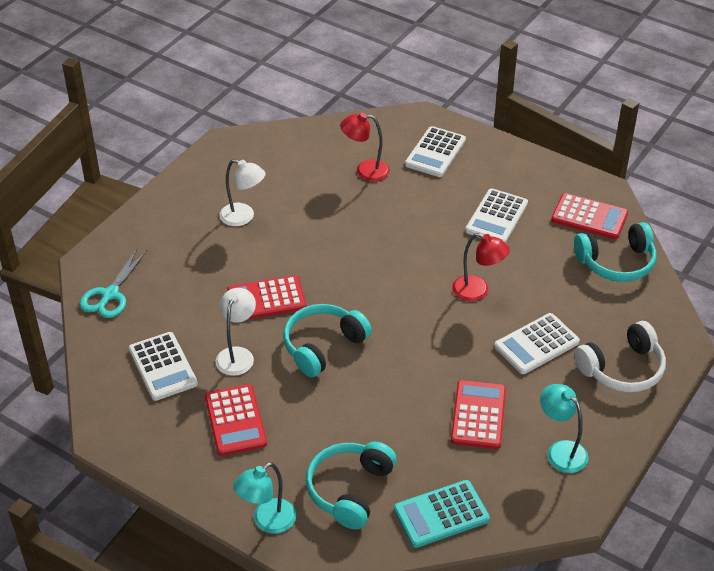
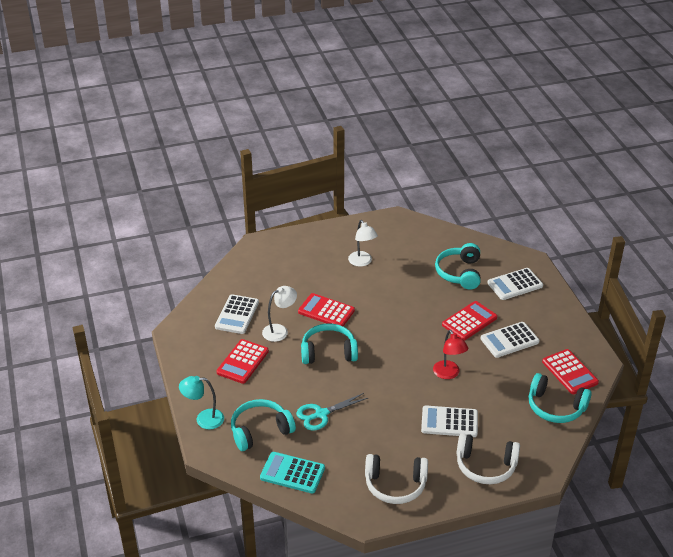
camera: 40 degrees right, 5 degrees down
(110, 295) = (250, 265): turquoise scissors -> turquoise scissors (321, 414)
(365, 171) = (460, 273): red lamp -> turquoise headphones
(478, 415) = (371, 437): red calculator -> red calculator (469, 321)
(560, 451) = (395, 485): turquoise lamp -> white headphones

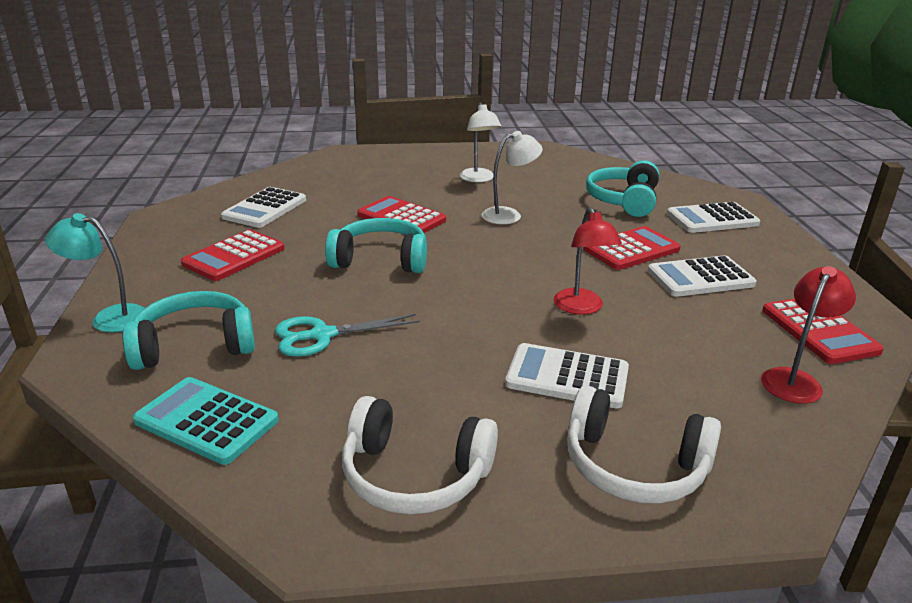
camera: 10 degrees right, 10 degrees down
(280, 330) = (317, 230): white lamp -> white lamp (509, 215)
(555, 407) = (795, 379): turquoise headphones -> red lamp

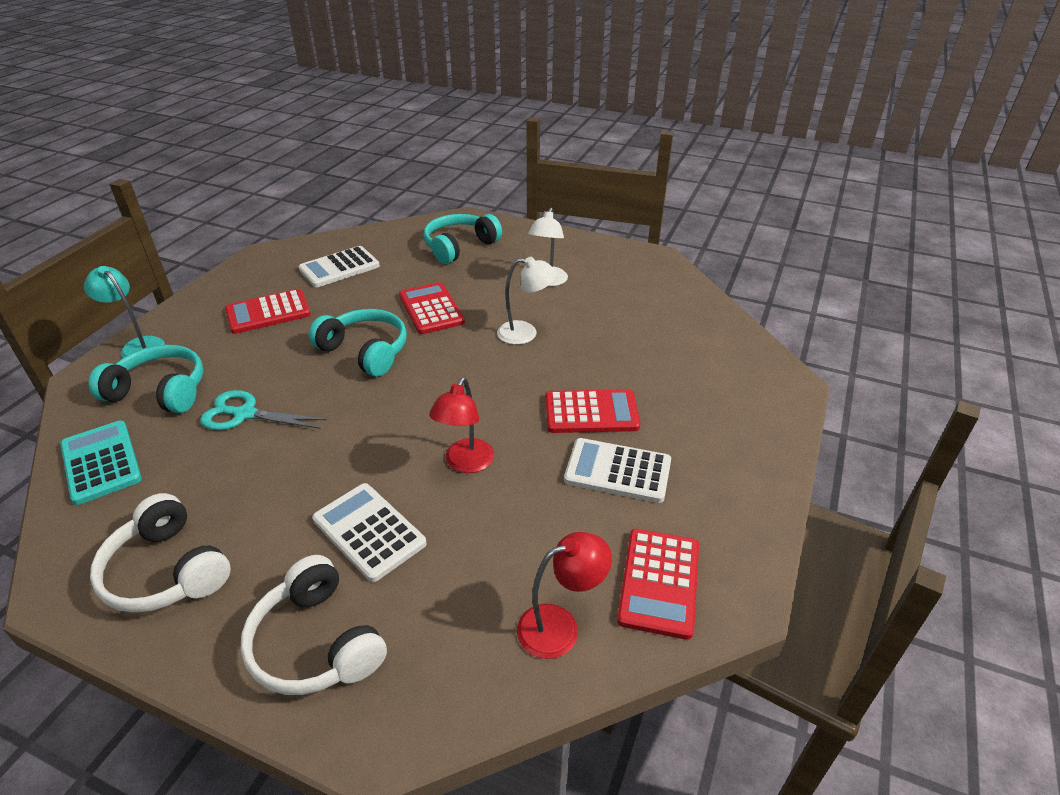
camera: 30 degrees right, 10 degrees up
(624, 200) = (658, 349): turquoise headphones -> turquoise headphones (459, 247)
(712, 219) = (724, 401): white calculator -> none

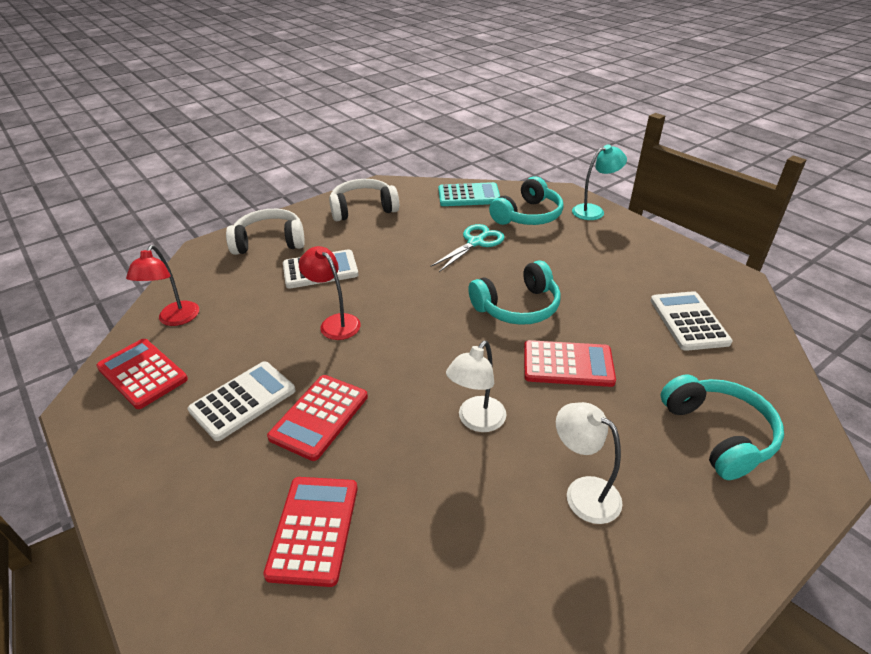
camera: 120 degrees right, 0 degrees up
(268, 312) = (613, 268): red calculator -> red calculator (314, 529)

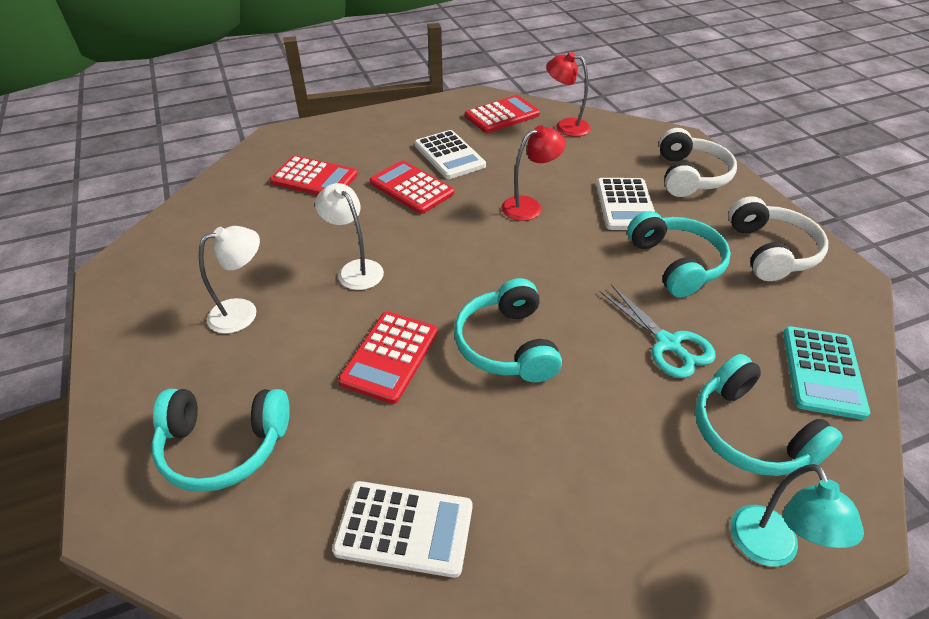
camera: 105 degrees right, 5 degrees up
(391, 243) = (675, 264): none -> turquoise headphones

